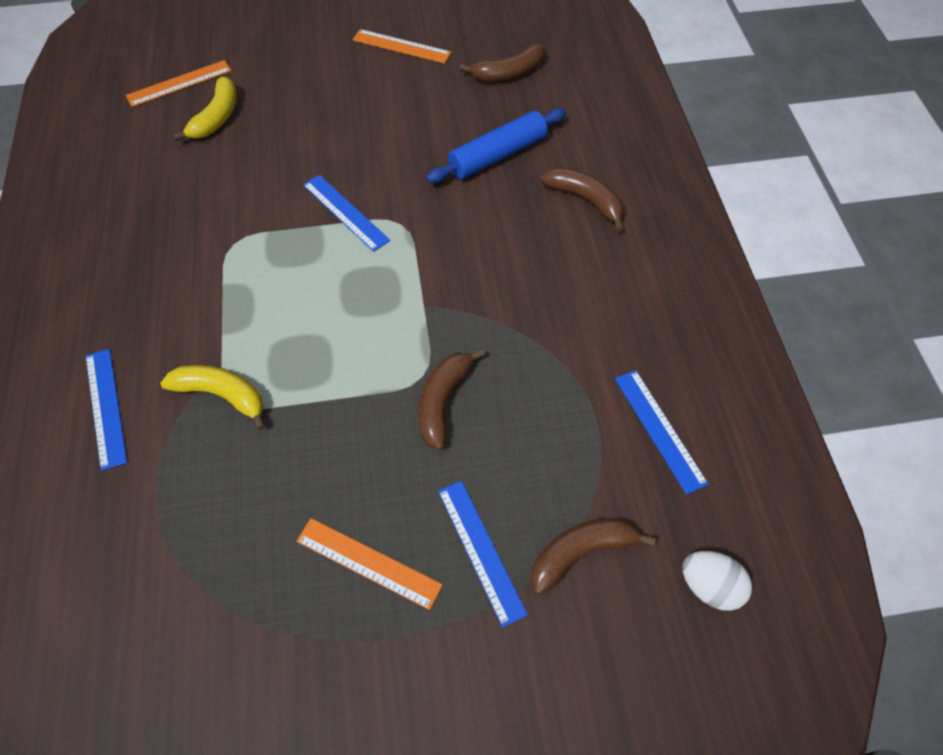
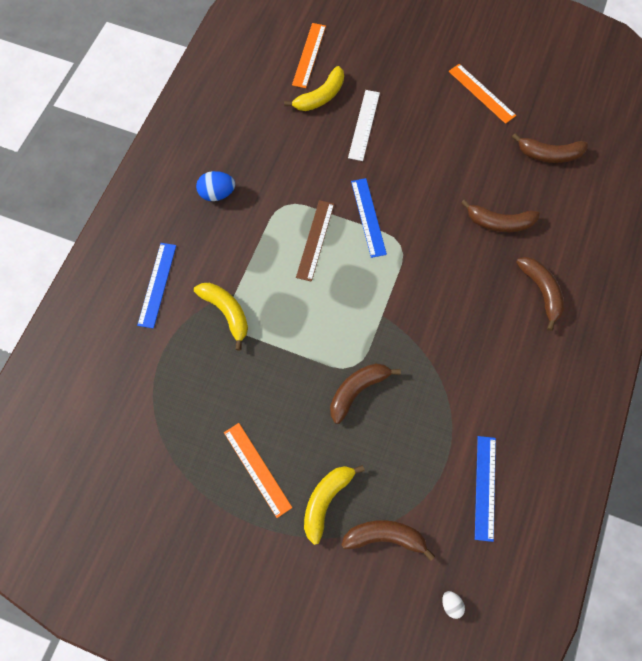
camera: 30 degrees right, 10 degrees up
(137, 268) = (217, 194): none -> blue egg
(179, 83) = (309, 55): orange ruler -> orange ruler turned 75 degrees counterclockwise
(285, 124) = (364, 125): none -> white ruler
(294, 263) = (315, 240): none -> brown ruler
(481, 550) = (326, 500): blue ruler -> yellow banana
(498, 155) = (499, 222): blue rolling pin -> brown banana
(709, 586) = (451, 604): white egg -> white egg, size x0.56

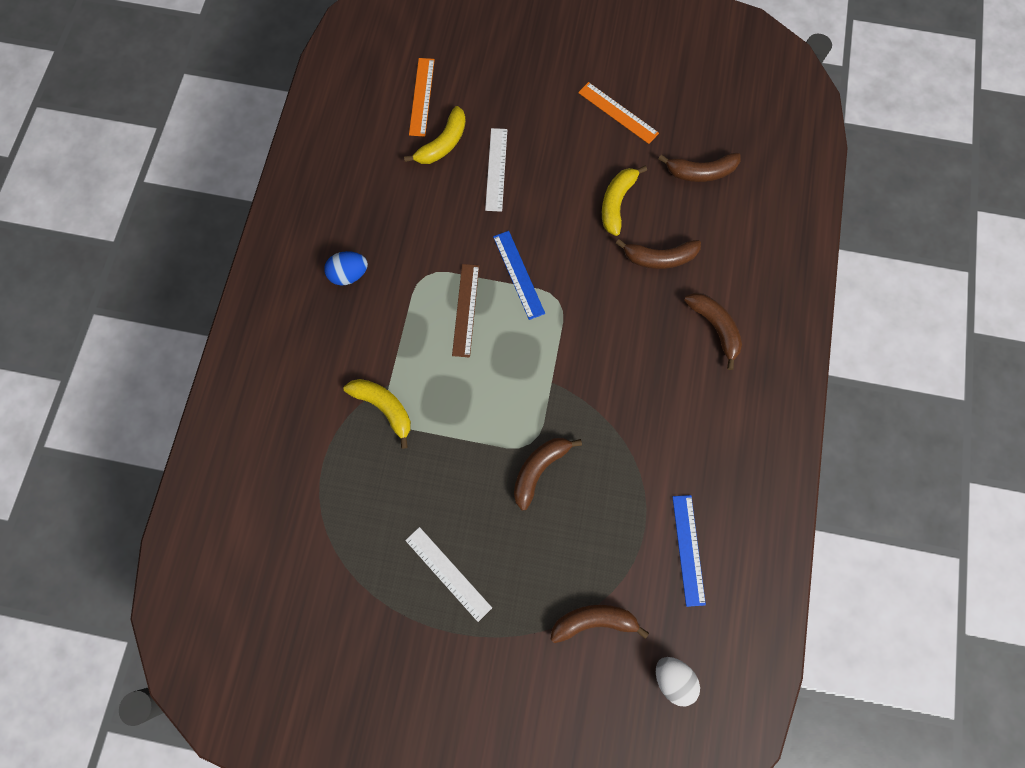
camera: 10 degrees left, 5 degrees up
(157, 284) = (302, 389): blue ruler -> none
(257, 469) = (448, 573): orange ruler -> white ruler
(326, 500) = (526, 593): yellow banana -> yellow banana (616, 203)
(451, 604) = (672, 678): white egg -> white egg, size x1.77

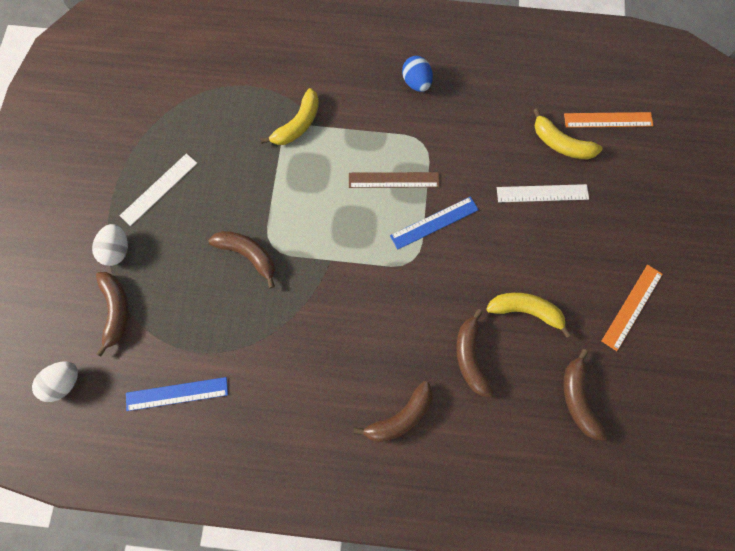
camera: 85 degrees right, 0 degrees up
(521, 622) = (118, 250): none -> white egg

